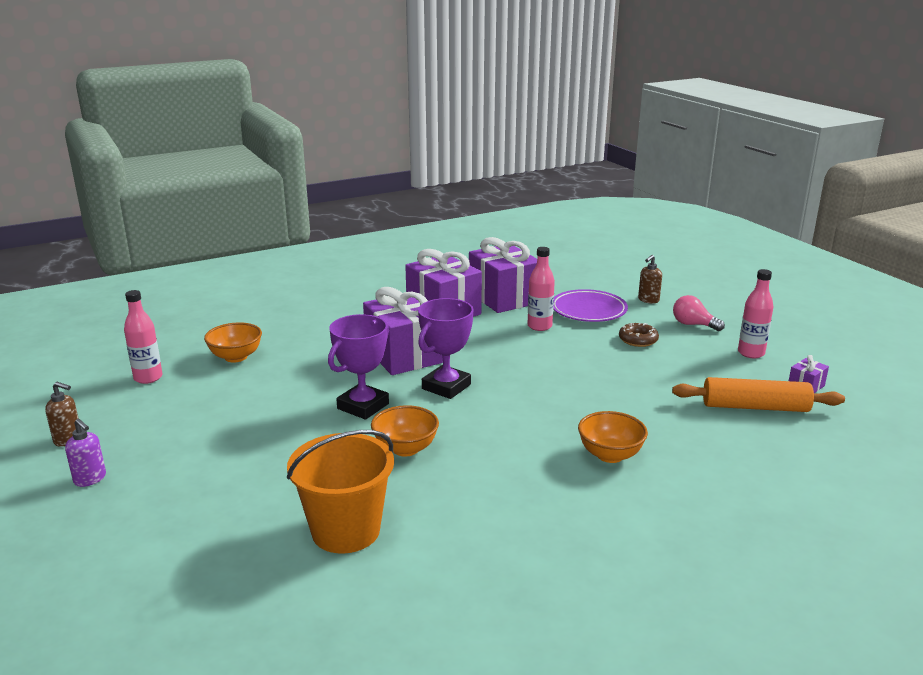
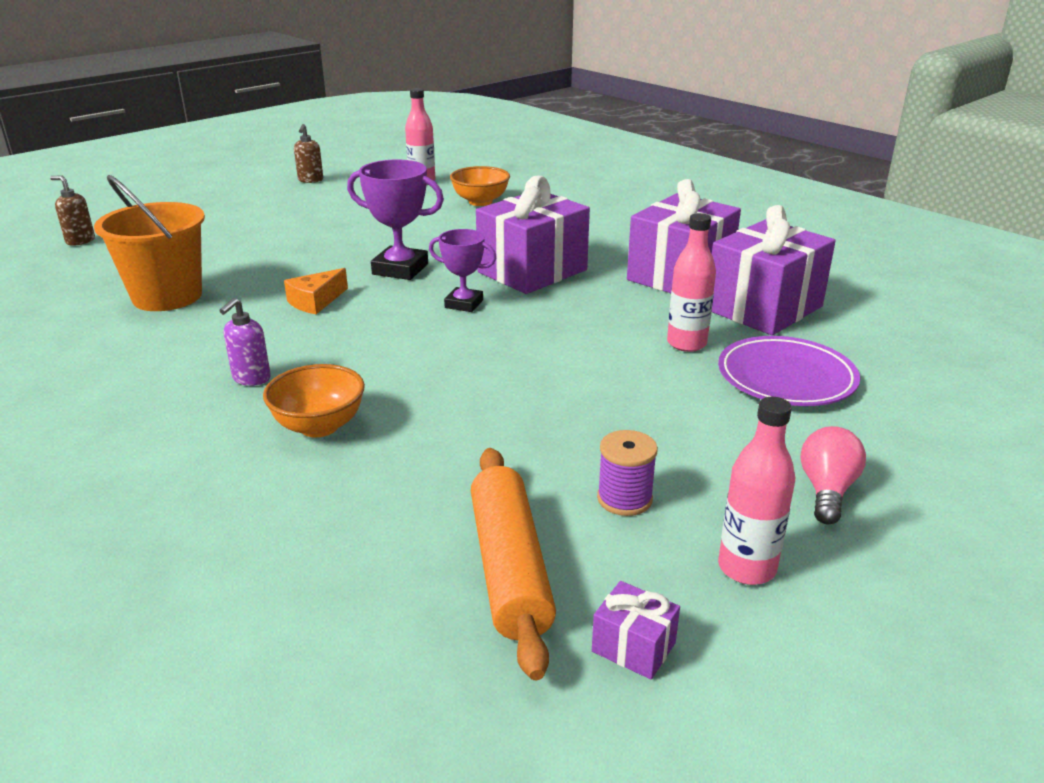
camera: 75 degrees right, 5 degrees up
(90, 479) = (252, 198): purple soap dispenser -> purple soap dispenser (251, 378)
(405, 449) = (316, 301): orange bowl -> orange cheese
(446, 387) = (464, 304): purple trophy -> purple trophy, size x0.64
(638, 340) = (705, 431): brown donut -> none
(648, 300) = (896, 434): brown soap dispenser -> brown soap dispenser (80, 241)
(698, 370) = (624, 499): none -> purple spool

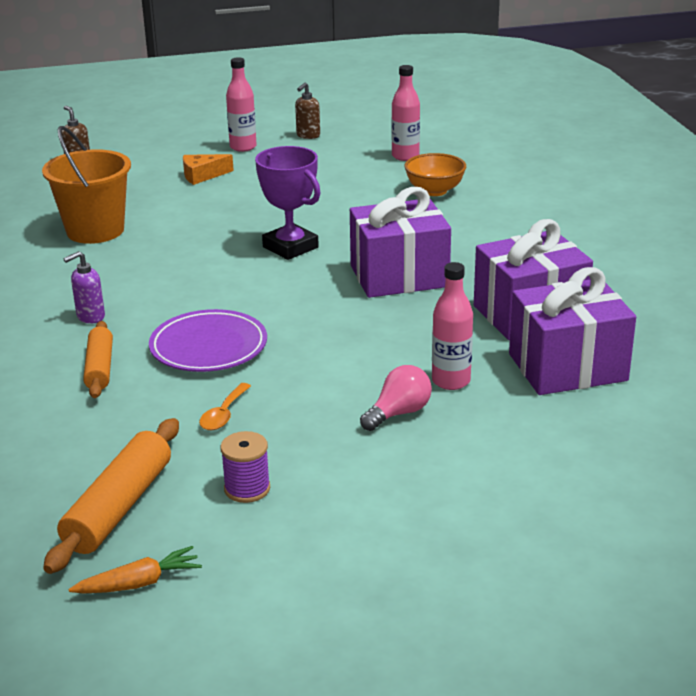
camera: 30 degrees right, 0 degrees up
(316, 301) = (195, 262): orange cheese -> orange cheese (202, 175)
(319, 426) = (100, 368): orange bowl -> orange rolling pin
(464, 304) = (306, 294): purple trophy -> none
(512, 433) = (223, 414): none -> orange spoon
(633, 647) = (139, 583): purple gift -> orange carrot
(746, 568) = (273, 565): pink bottle -> pink bottle (243, 147)
(786, 378) = (498, 437): purple plate -> purple plate (208, 347)
(826, 490) = (406, 535): pink light bulb -> pink light bulb (399, 413)

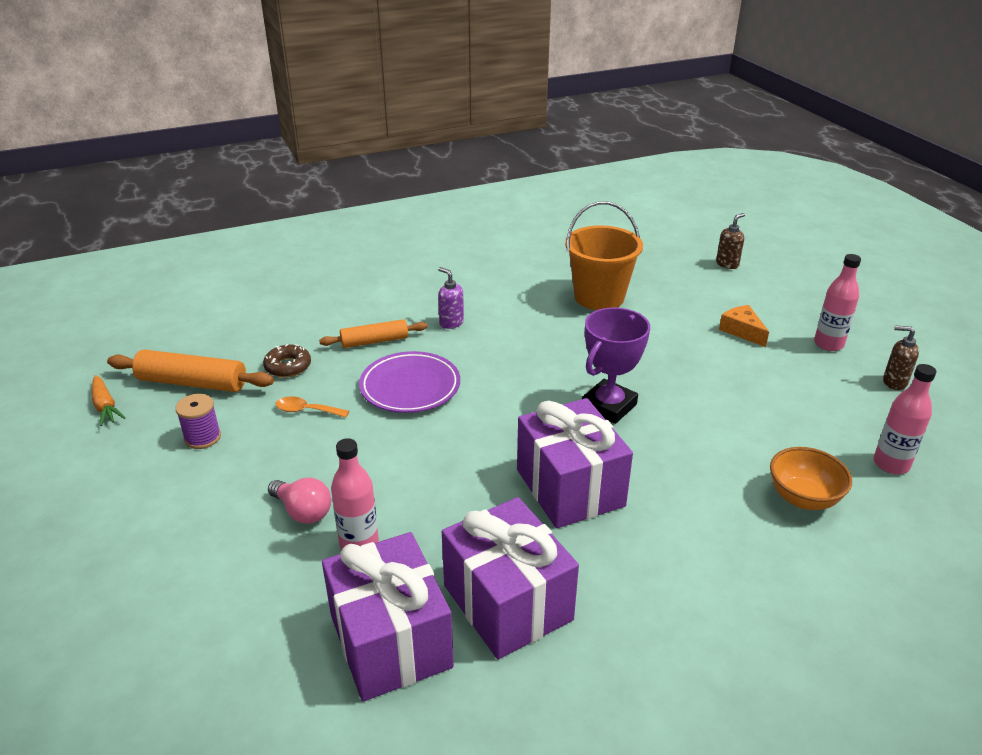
camera: 80 degrees right, 5 degrees up
(121, 430) = (288, 366): none -> brown donut

